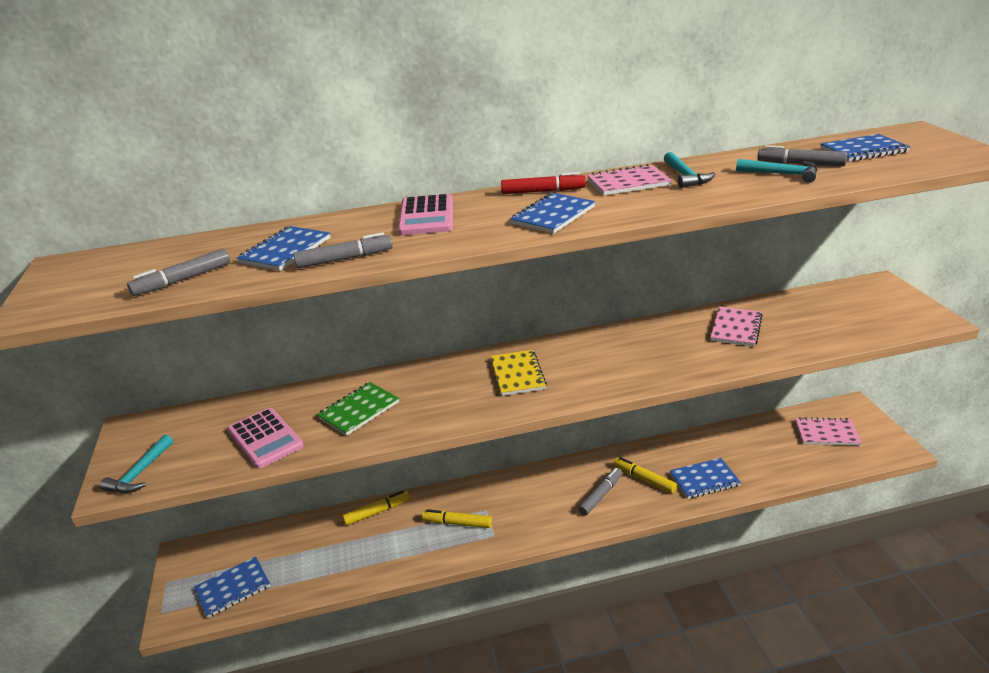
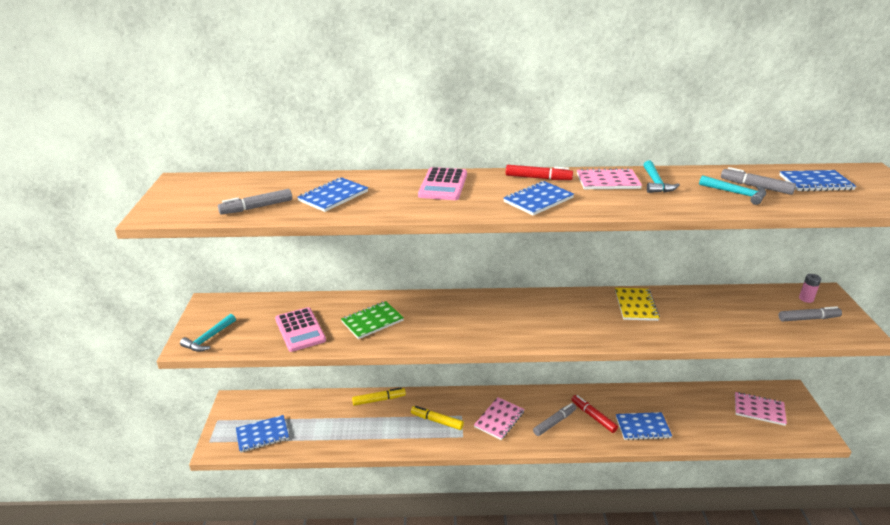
camera: 10 degrees right, 0 degrees up
(345, 259) = (373, 210): grey marker -> grey marker (808, 318)
(517, 374) = (499, 315): yellow notebook -> yellow notebook (635, 305)
(644, 479) = (593, 417): yellow marker -> red marker
(736, 328) = (686, 310): pink notebook -> pink notebook (499, 419)
(862, 293) = (806, 299): none -> pink battery

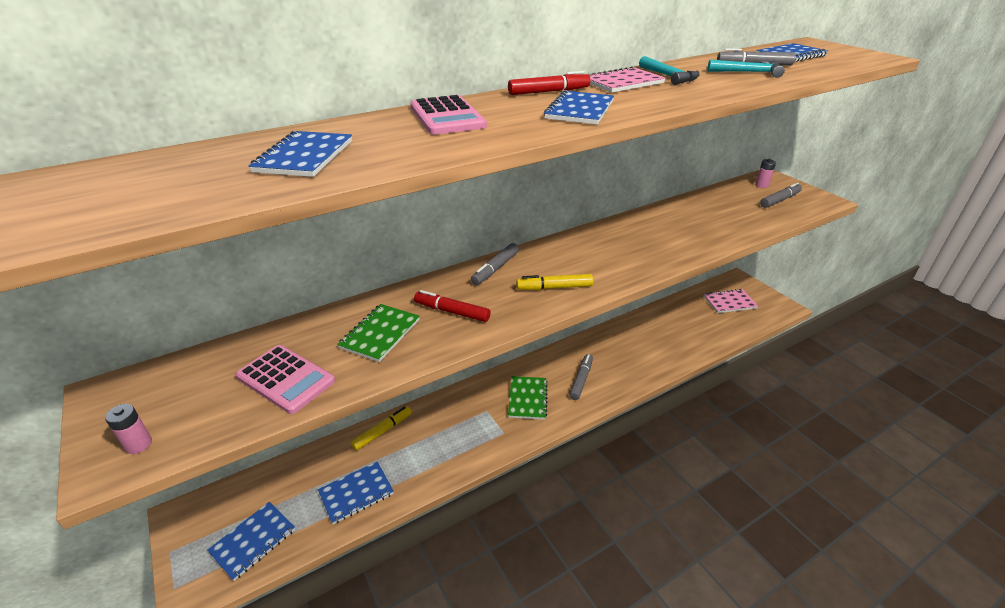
camera: 30 degrees left, 5 degrees up
(209, 338) = (139, 444): turquoise hammer -> pink battery
(257, 207) = (183, 196): grey marker -> grey marker (495, 269)
(437, 421) = (465, 427): yellow marker -> yellow marker (554, 287)
(499, 419) = (527, 399): pink notebook -> green notebook
(593, 417) = (610, 360): red marker -> red marker (452, 312)
(635, 305) = (642, 229): yellow notebook -> none
(642, 427) = (658, 353): blue notebook -> blue notebook (356, 493)

